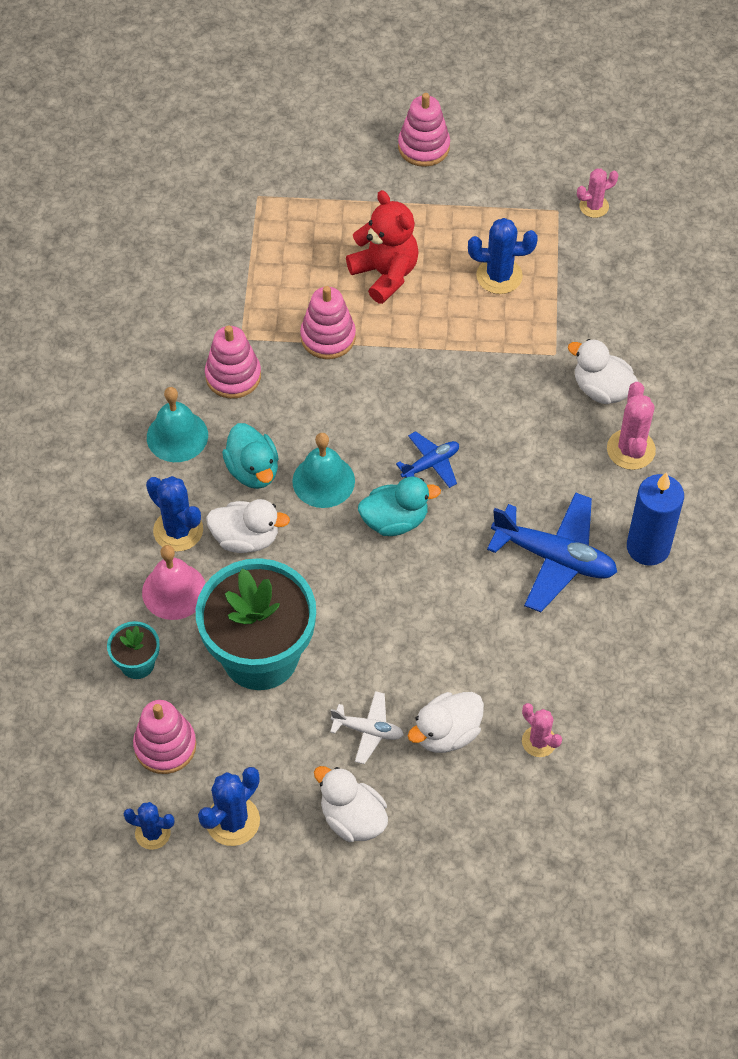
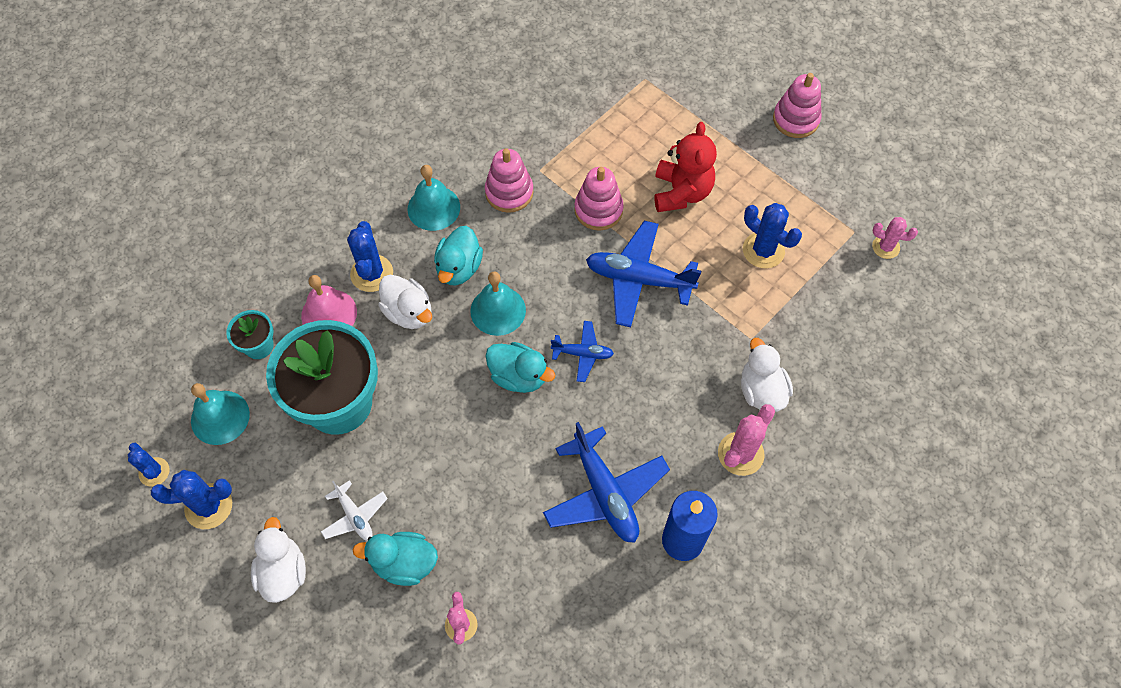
camera: 40 degrees right, 5 degrees up
(165, 746) = (220, 417): pink stacking toy -> turquoise bell
(418, 371) = (638, 279): none -> blue plane
(447, 733) = (404, 563): white duck -> turquoise duck

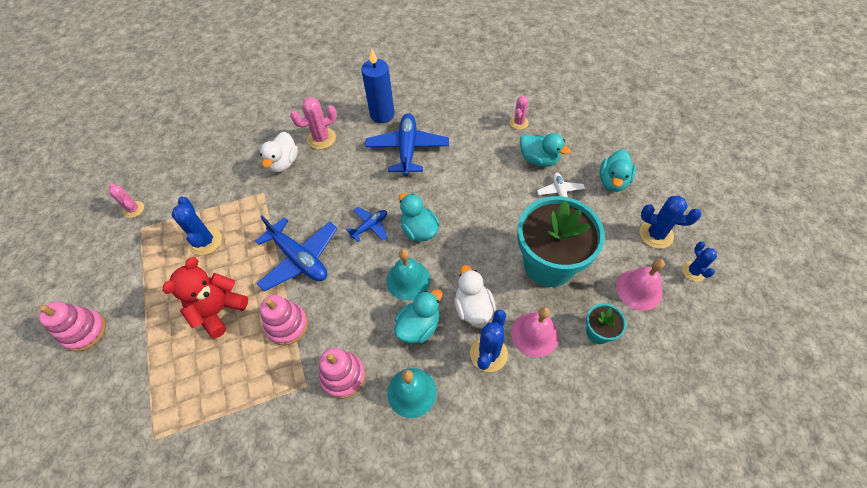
camera: 150 degrees left, 5 degrees down
(220, 417) = (639, 289): turquoise bell -> pink bell
(283, 572) = (613, 181): white duck -> turquoise duck
(583, 354) = (370, 226): blue plane -> blue plane turned 105 degrees clockwise

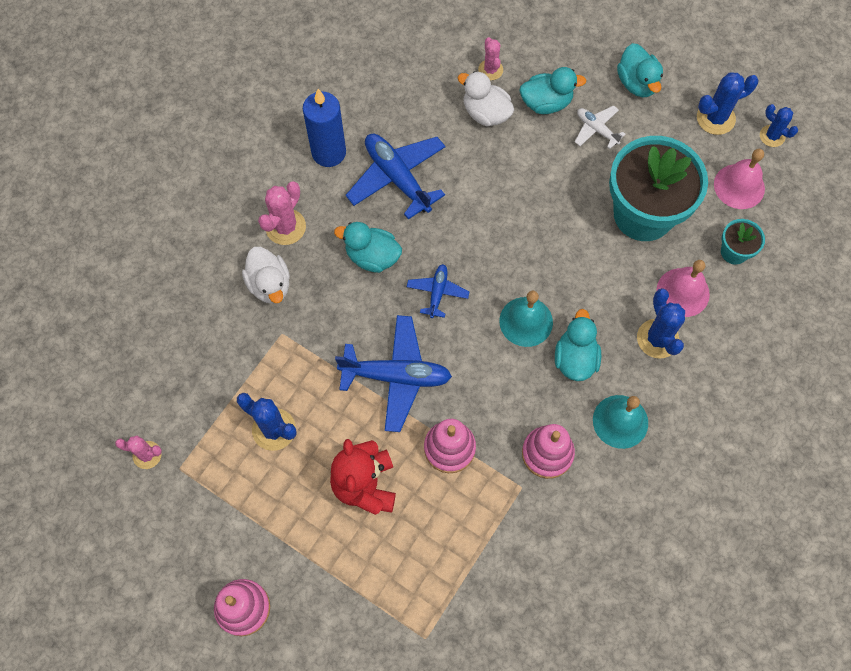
camera: 40 degrees left, 10 degrees up
(419, 230) = (491, 262): turquoise duck -> turquoise duck (372, 257)
(473, 307) = (609, 305): white duck -> white duck (486, 113)

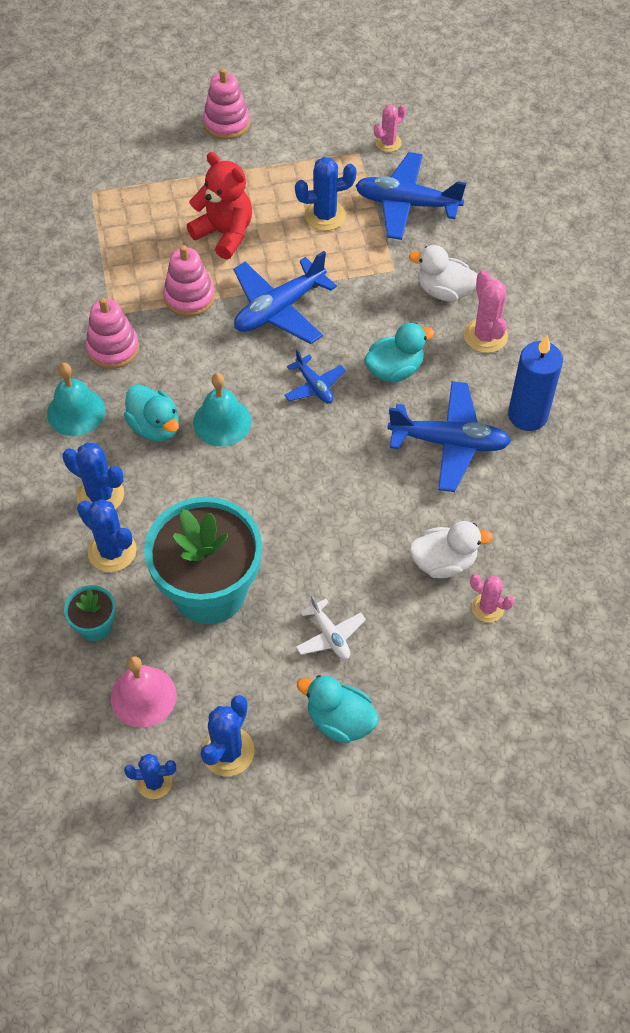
camera: 135 degrees right, 10 degrees down
(205, 382) = (406, 204): none -> blue plane
(546, 103) = (402, 620): turquoise duck -> none
(596, 129) = (330, 635): white plane -> white plane turned 60 degrees clockwise
(683, 292) = (112, 551): pink bell -> blue cactus

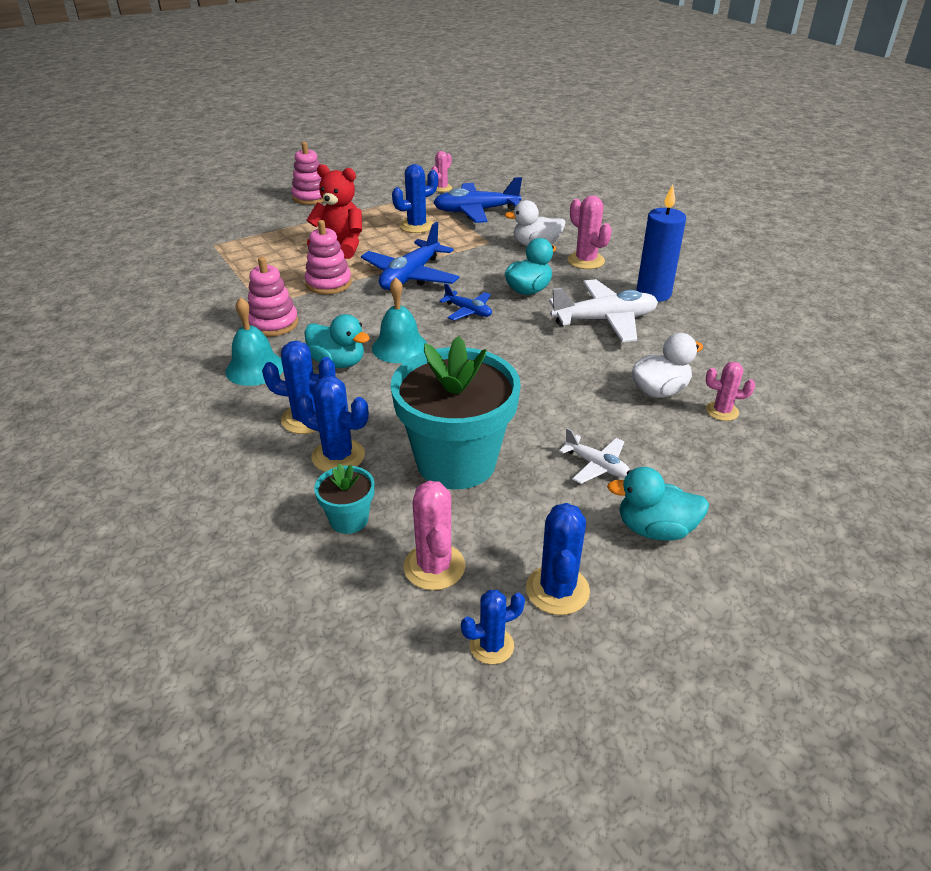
camera: 20 degrees left, 20 degrees down
(143, 696) = (434, 566): pink bell -> pink cactus
(449, 442) = (605, 320): blue plane -> white plane

